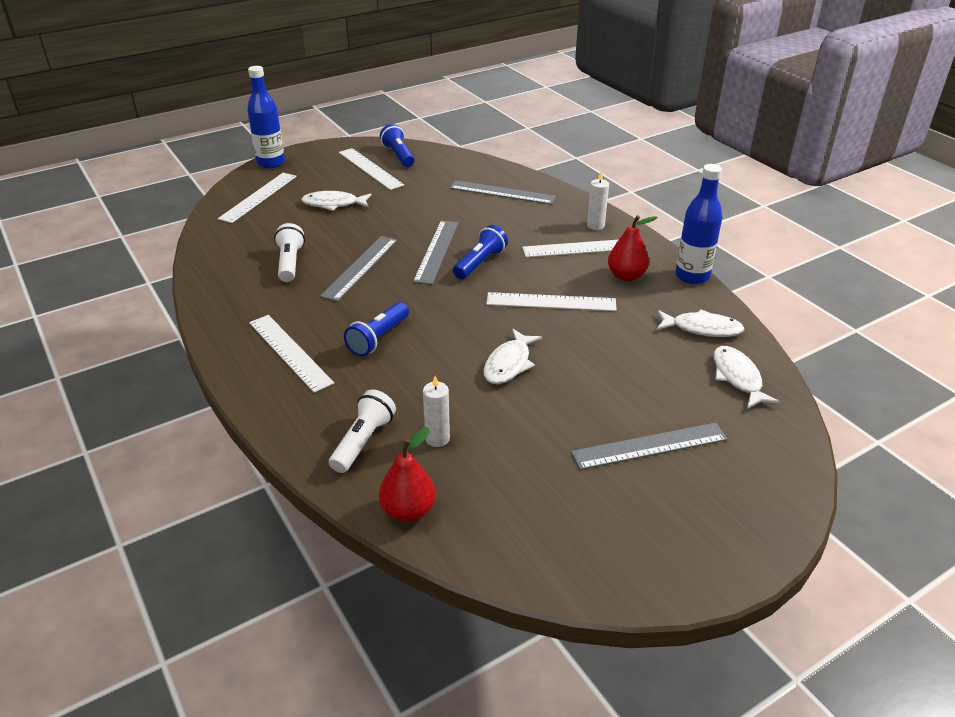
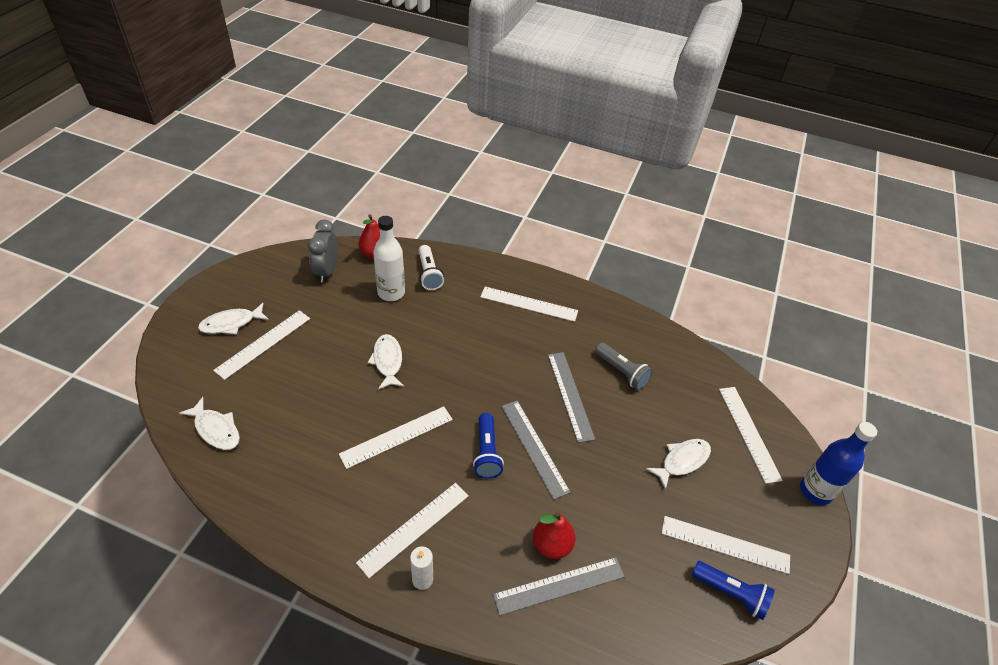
camera: 140 degrees right, 10 degrees up
(290, 263) = (622, 372): white flashlight -> grey flashlight
(378, 338) = (488, 339): blue flashlight -> none
(437, 439) = (391, 293): white candle -> white bottle
(502, 515) = (327, 271): none -> grey clock
(626, 276) = (351, 507): red pear -> red pear (551, 545)
(649, 446) = (263, 344): grey ruler -> white ruler
(692, 276) = (288, 544): blue bottle -> none
(702, 328) = (258, 471): white fish -> white fish (231, 323)

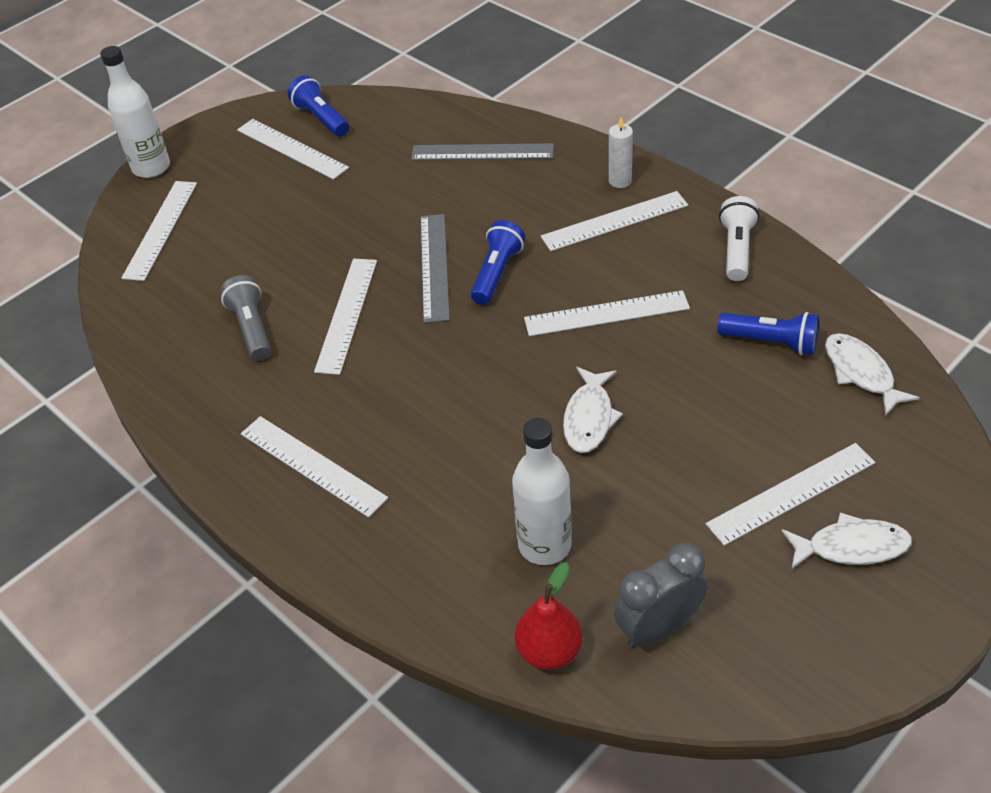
camera: 150 degrees left, 0 degrees up
(278, 439) = (771, 342): none -> blue flashlight
(327, 271) = (658, 628): grey clock -> grey clock turned 150 degrees counterclockwise
(429, 274) = (458, 571): white flashlight -> white flashlight (736, 249)
(551, 545) = (470, 181): red pear -> none
(570, 395) = (346, 314): grey ruler -> white ruler
(682, 461) = (268, 219): white fish -> none
(815, 491) = (151, 167): blue bottle -> white bottle

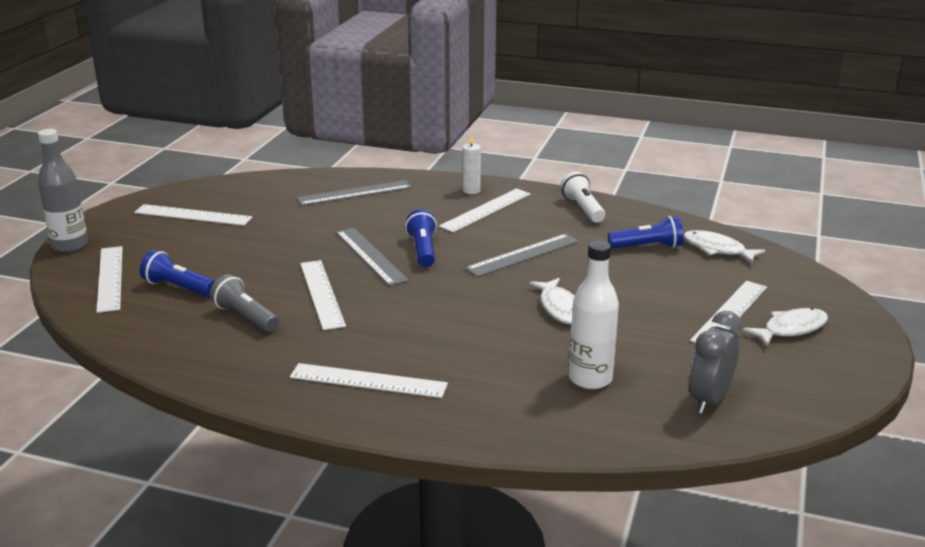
camera: 30 degrees left, 20 degrees down
(151, 167) = (70, 245): white bottle -> grey bottle
(321, 118) = (204, 196): blue flashlight -> blue flashlight (178, 287)
(549, 651) = (646, 432): red pear -> none
(606, 314) = (523, 255): white ruler -> grey ruler

